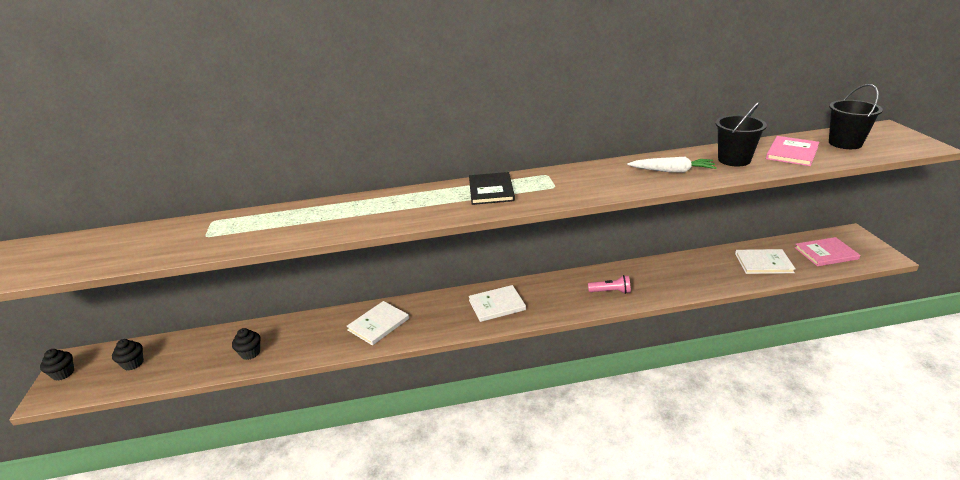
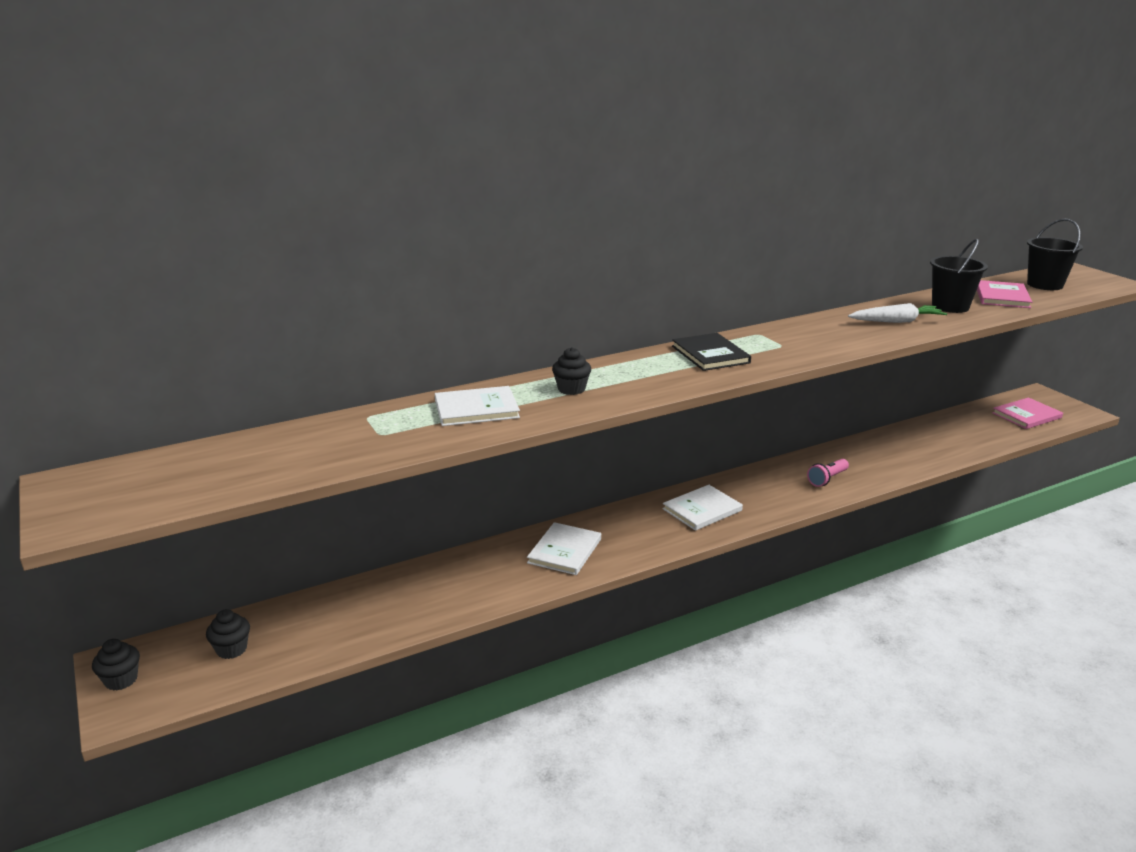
camera: 20 degrees left, 5 degrees down
(250, 353) = (408, 609): black cupcake -> black cupcake (571, 389)
(611, 291) = (827, 479): pink flashlight -> pink flashlight turned 150 degrees clockwise
(763, 263) = (971, 431): white book -> white book (476, 409)

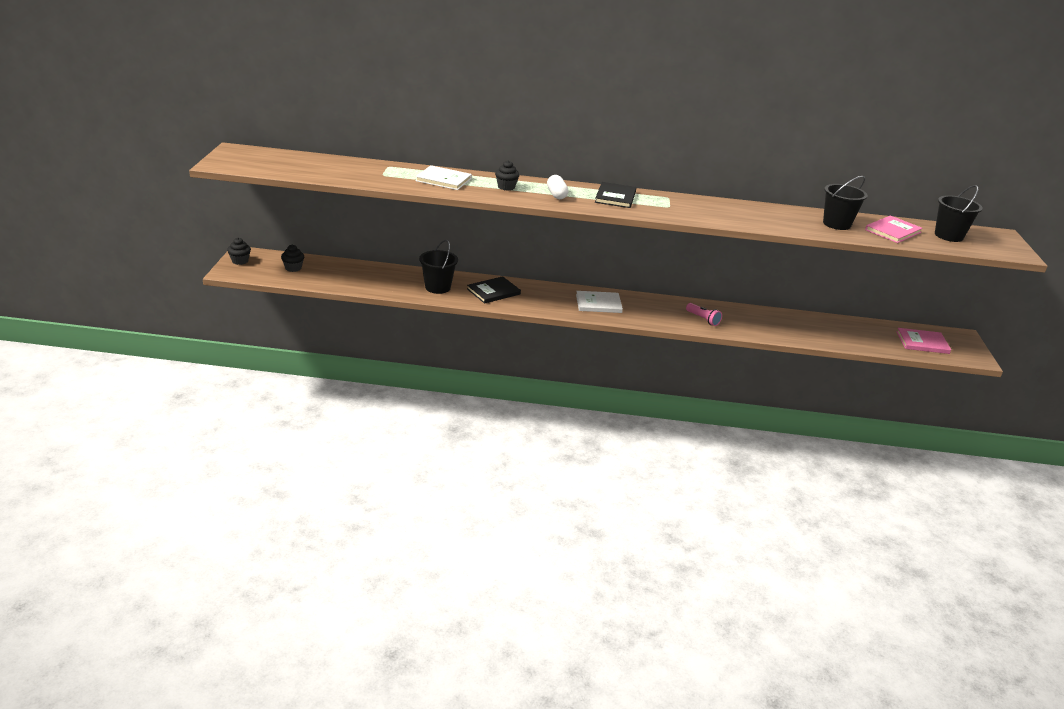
camera: 30 degrees right, 5 degrees up
(487, 579) = (437, 287): none -> black bucket
(565, 551) = (493, 292): white book -> black book
(645, 377) = (556, 195): none -> white capsule
(827, 479) = (703, 319): pink flashlight -> pink flashlight turned 120 degrees counterclockwise
(896, 321) = (776, 219): white carrot -> none

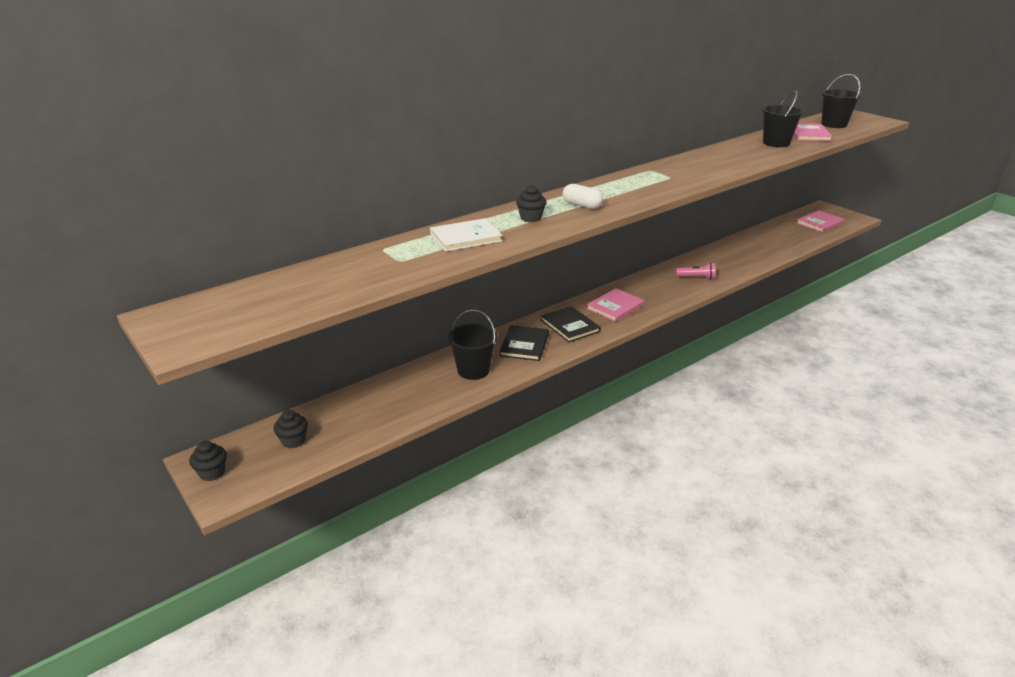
camera: 40 degrees left, 0 degrees up
(598, 304) = (615, 307): white book -> pink book
(615, 197) = (621, 187): black book -> black book (570, 326)

